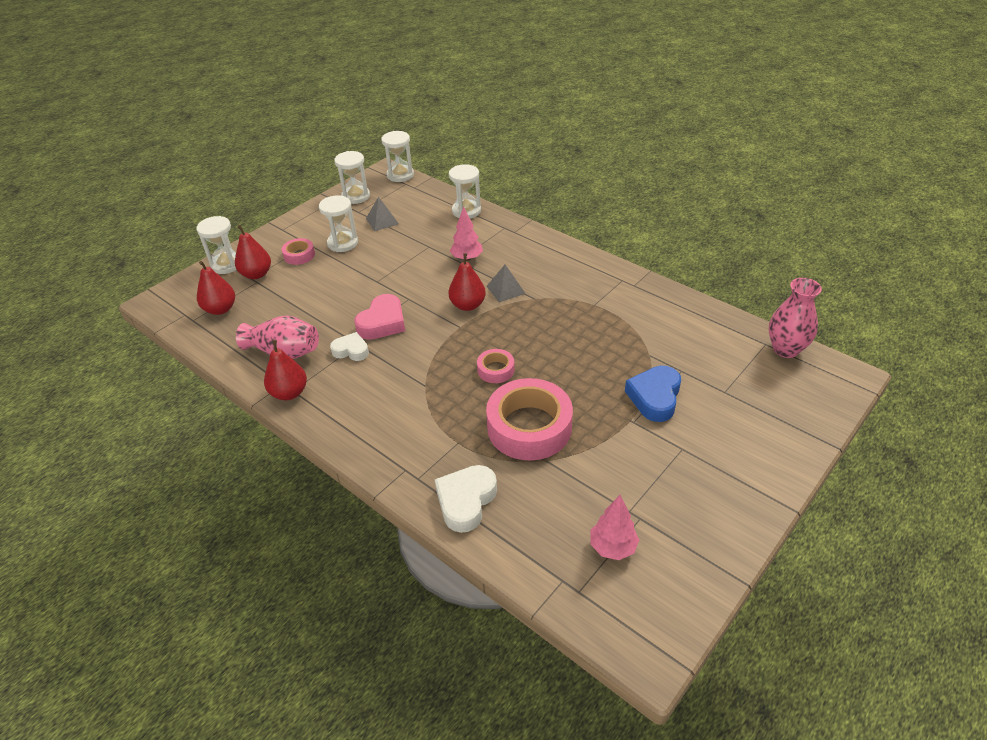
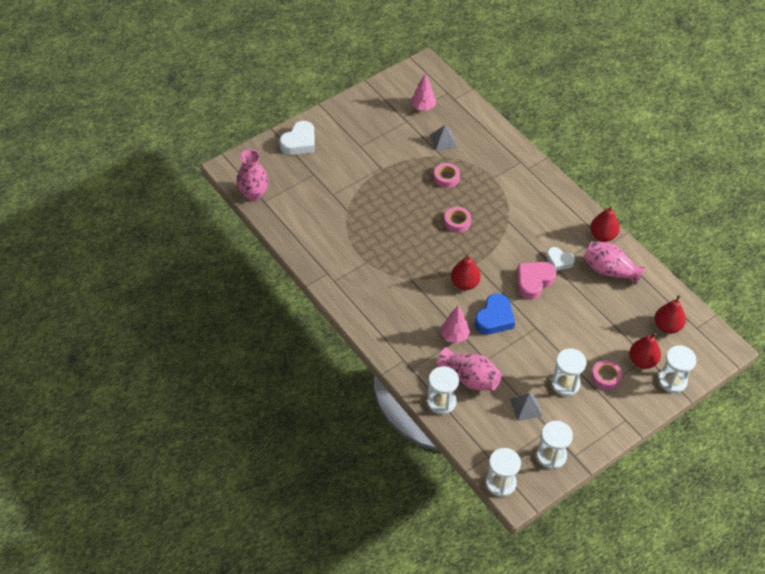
camera: 170 degrees left, 10 degrees up
(442, 231) = (470, 378): none -> pink vase
(466, 501) = (495, 144): white heart -> white heart (299, 142)
(505, 289) = (430, 292): grey pyramid -> grey pyramid (443, 141)
(529, 427) = (446, 178): pink tape -> pink tape, size x0.47
(654, 397) = (360, 180): blue heart -> blue heart (494, 318)

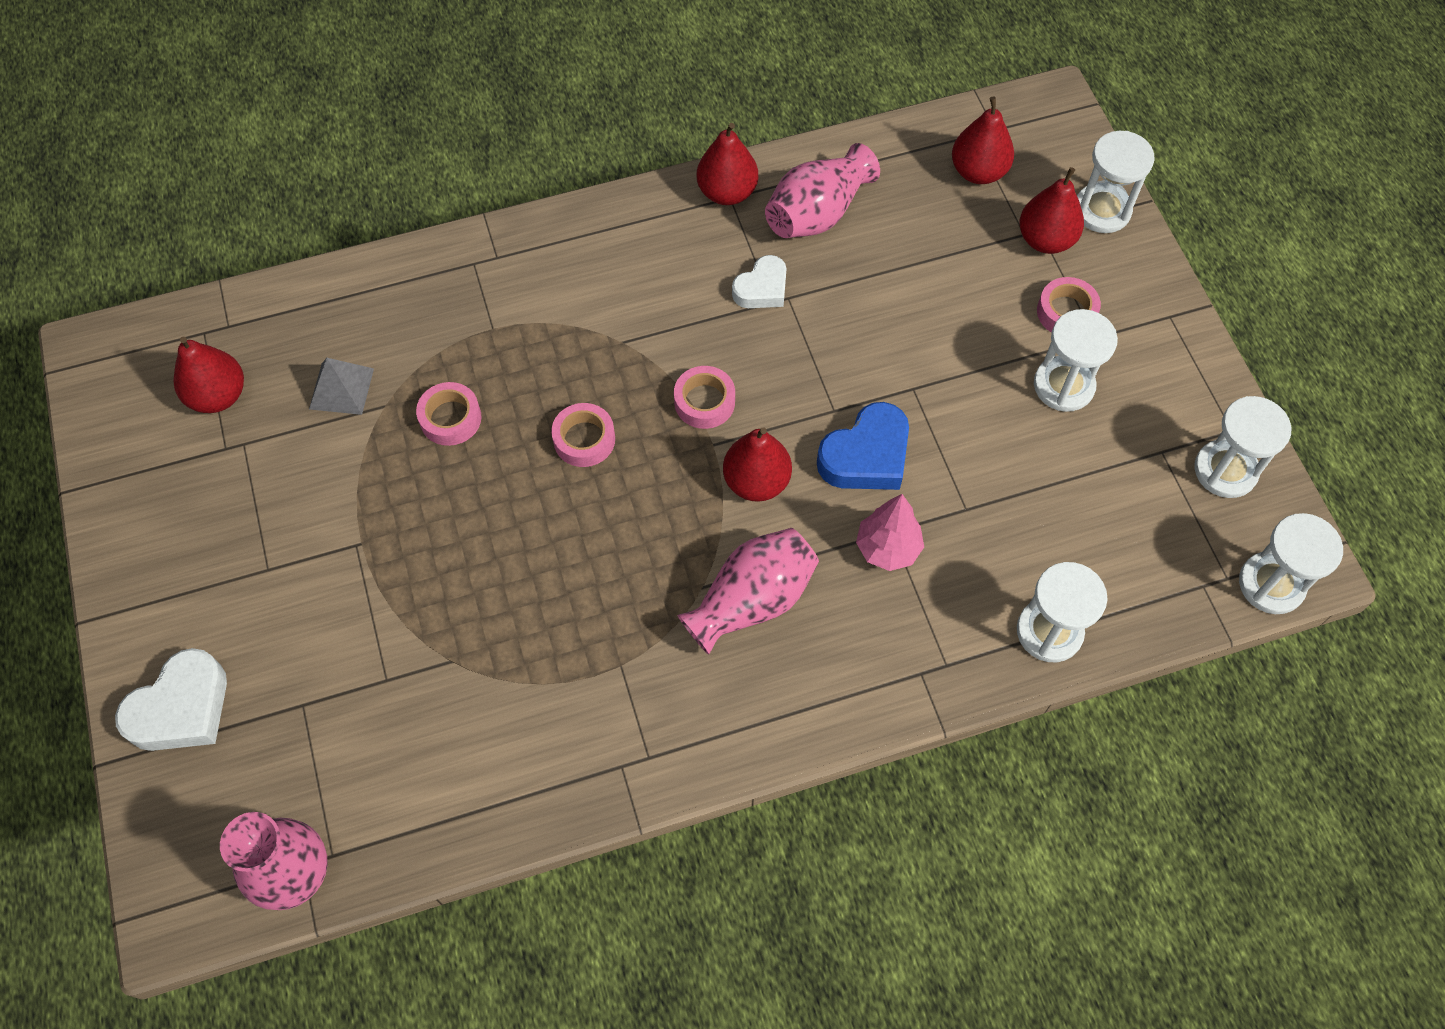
camera: 70 degrees left, 10 degrees up
(299, 142) = (181, 708): white heart -> white heart turned 75 degrees clockwise
(423, 107) = (218, 396): pink tree -> red pear
(470, 378) = (1004, 555): pink vase -> pink vase (752, 601)
(493, 256) = (704, 402): none -> pink tape
(494, 318) = (866, 456): blue heart -> blue heart turned 90 degrees clockwise
(526, 407) = (1102, 475): grey pyramid -> none
(534, 281) = (797, 351): pink heart -> none

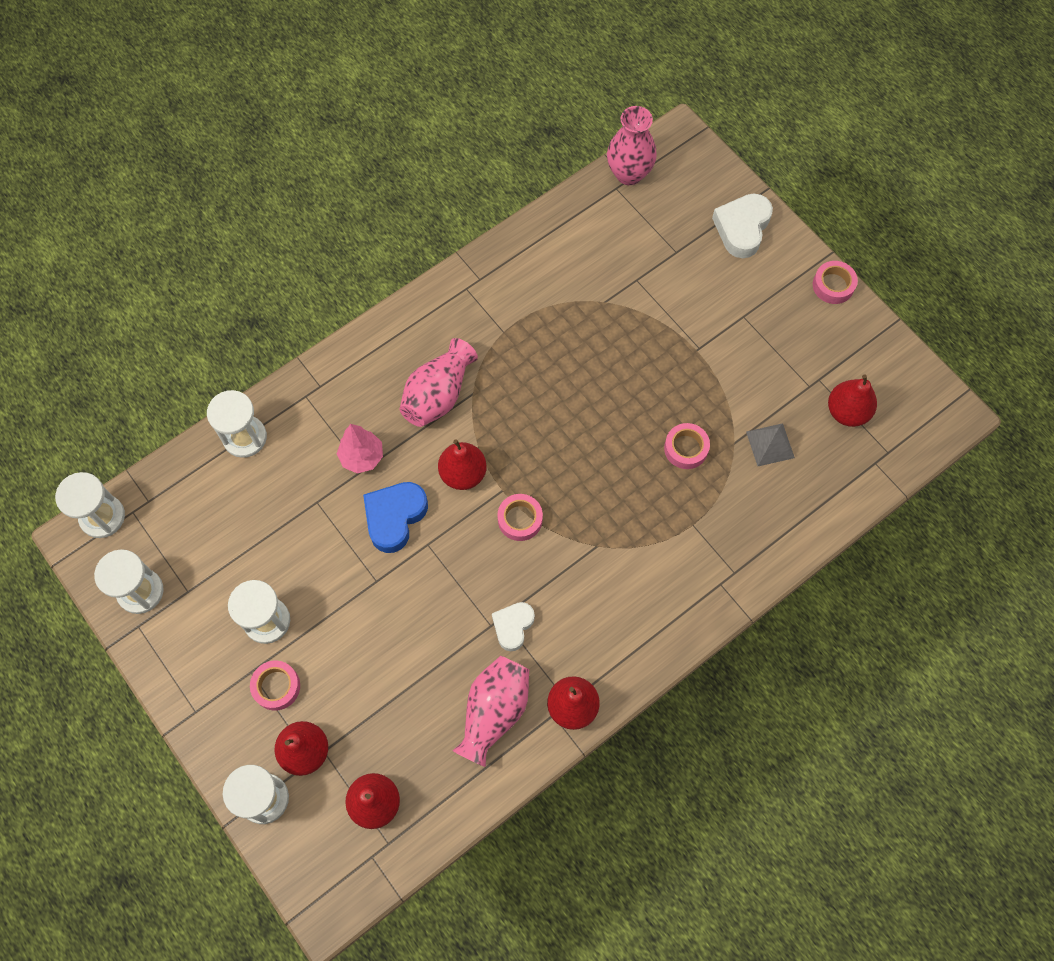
camera: 160 degrees right, 5 degrees up
(584, 439) = (590, 464): pink tape -> pink tape (833, 285)

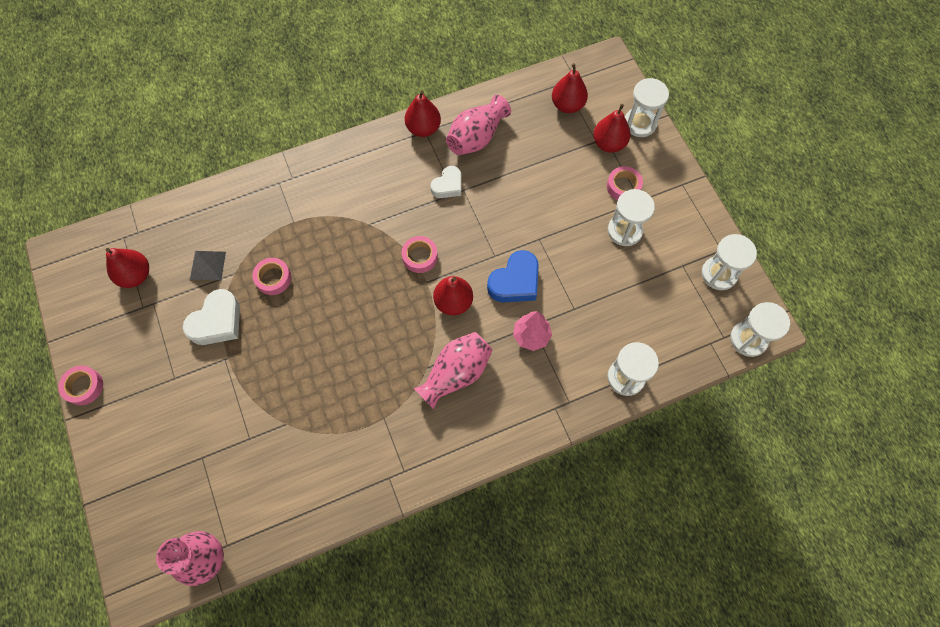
camera: 165 degrees left, 0 degrees up
(742, 228) = (131, 466): white heart -> white heart (217, 322)

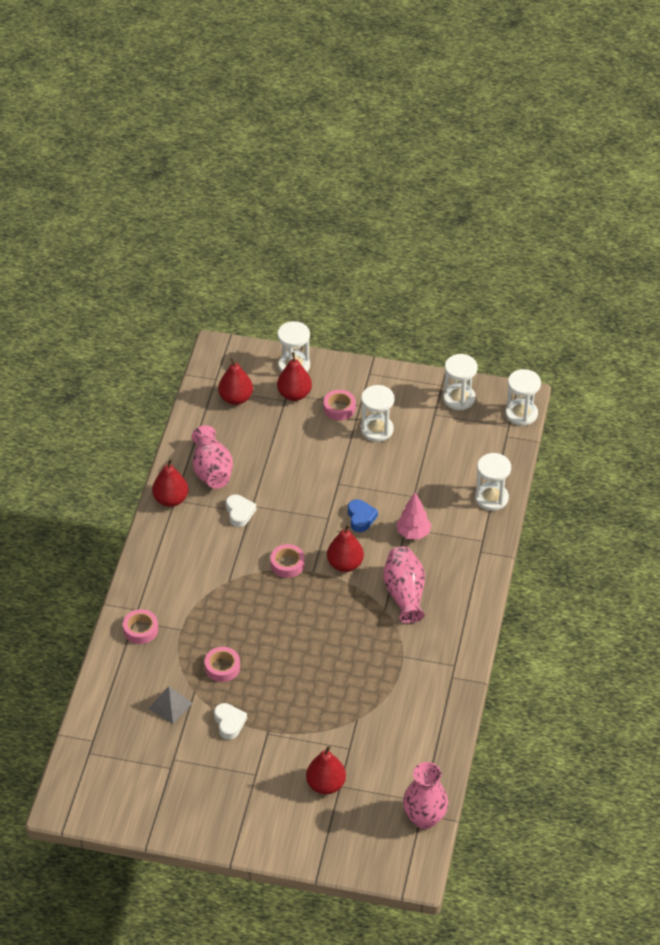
camera: 55 degrees left, 20 degrees down
(84, 387) = (210, 839): pink tape -> pink tape (140, 630)
(135, 275) = (135, 760): red pear -> red pear (326, 785)
(217, 322) = (229, 723): white heart -> white heart, size x0.65
(515, 281) = (361, 518): blue heart -> blue heart, size x0.65

